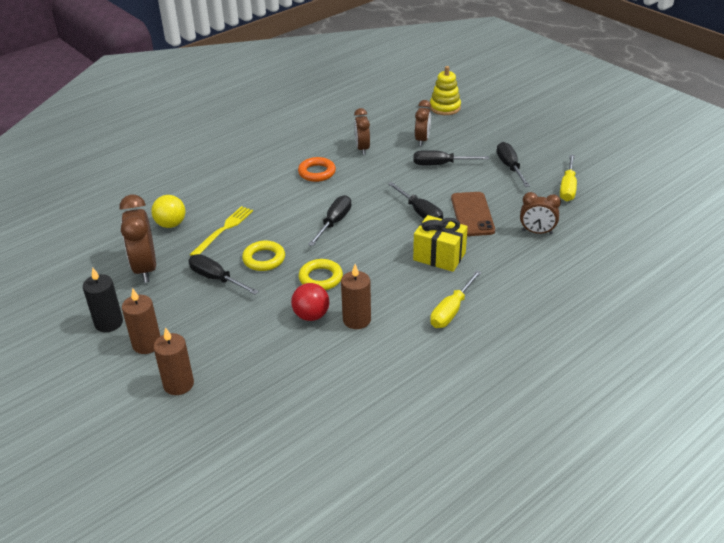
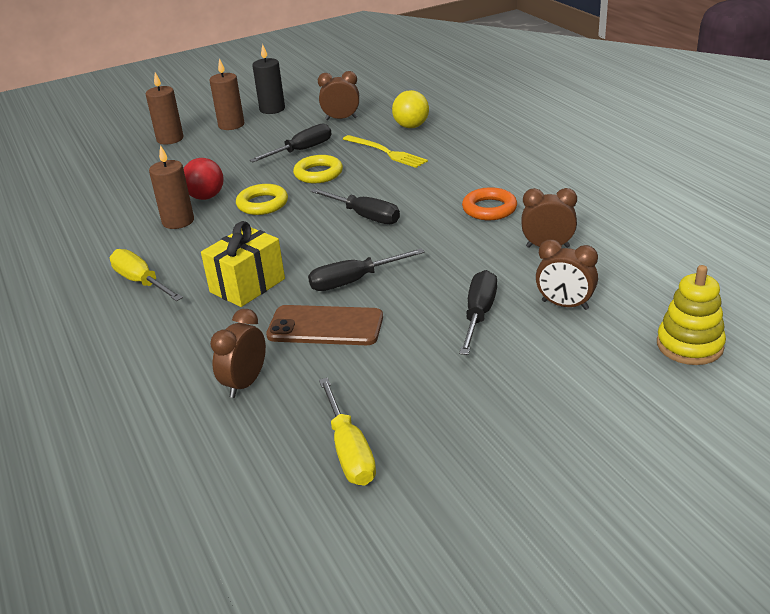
camera: 105 degrees right, 5 degrees down
(145, 268) = (341, 119): brown clock -> brown clock, size x0.63
(510, 167) = (447, 390): black screwdriver -> none
(568, 188) = (349, 451): yellow screwdriver -> yellow screwdriver turned 135 degrees counterclockwise

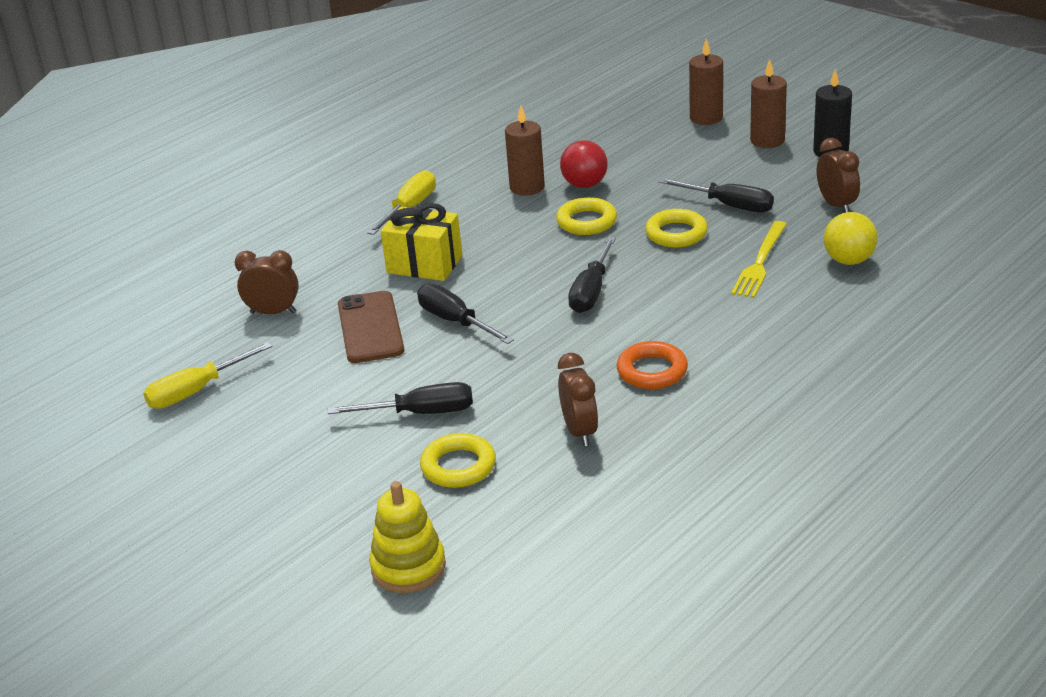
camera: 70 degrees right, 0 degrees up
(565, 305) = (458, 466): brown clock -> yellow ring

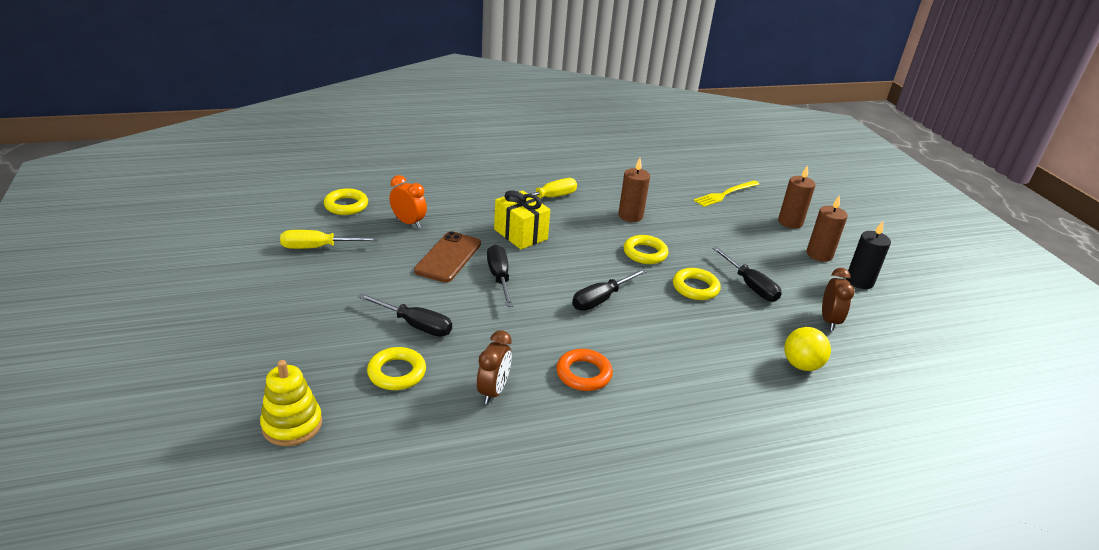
camera: 25 degrees right, 0 degrees up
(167, 329) = (346, 205): none -> yellow ring
(273, 312) = (408, 222): brown clock -> orange clock
(584, 185) = (667, 230): red ball -> none
(760, 262) = (734, 335): yellow fork -> yellow fork (725, 194)

